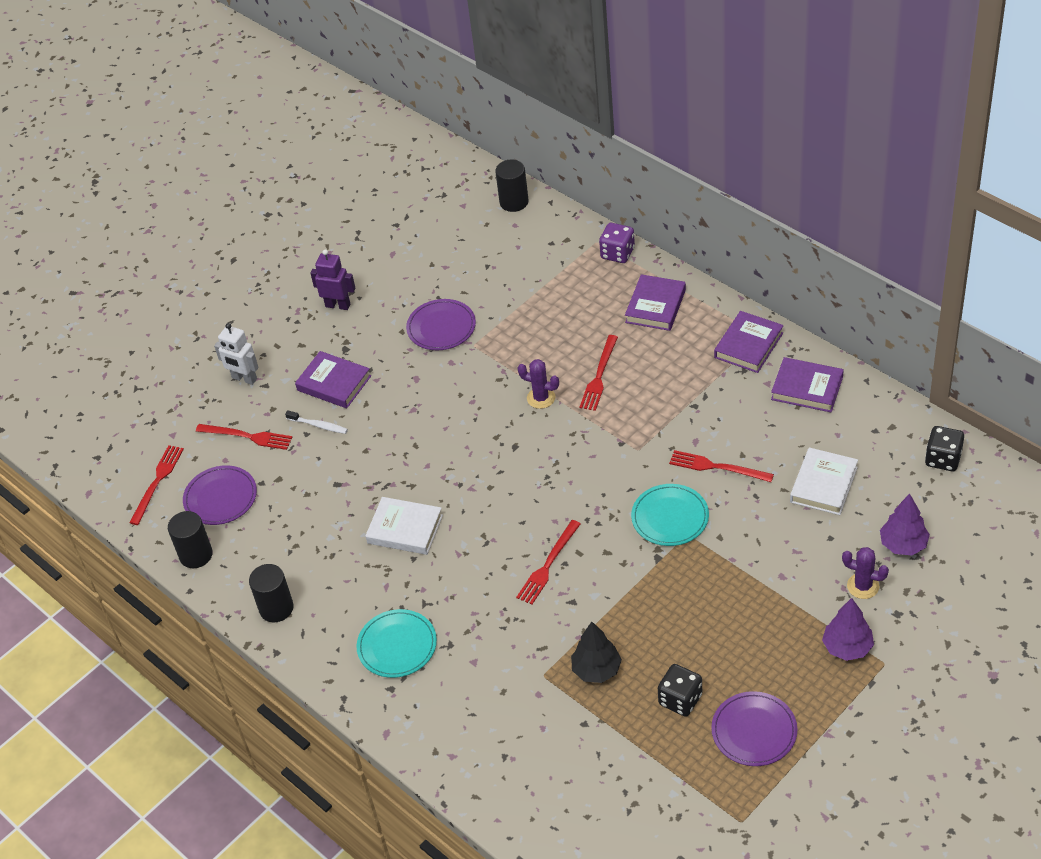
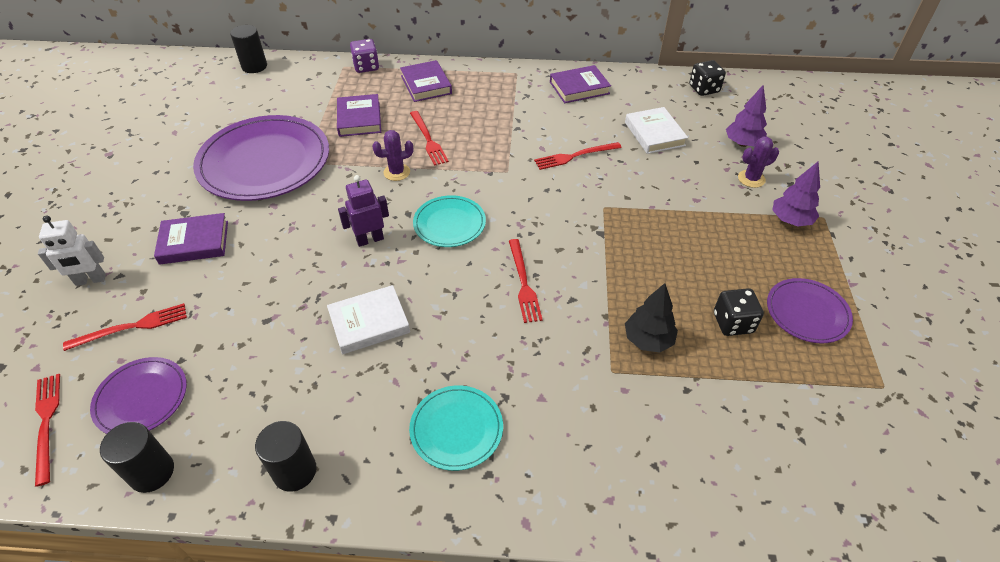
camera: 45 degrees left, 0 degrees up
(318, 425) = (206, 282): white toothbrush -> none
(338, 305) = (150, 185): purple robot -> purple robot (370, 239)
(441, 327) = (264, 162): purple plate -> purple plate, size x1.97
(670, 517) = (579, 202): turquoise plate -> turquoise plate (449, 223)
(748, 345) = (514, 81): purple book -> purple book (359, 119)

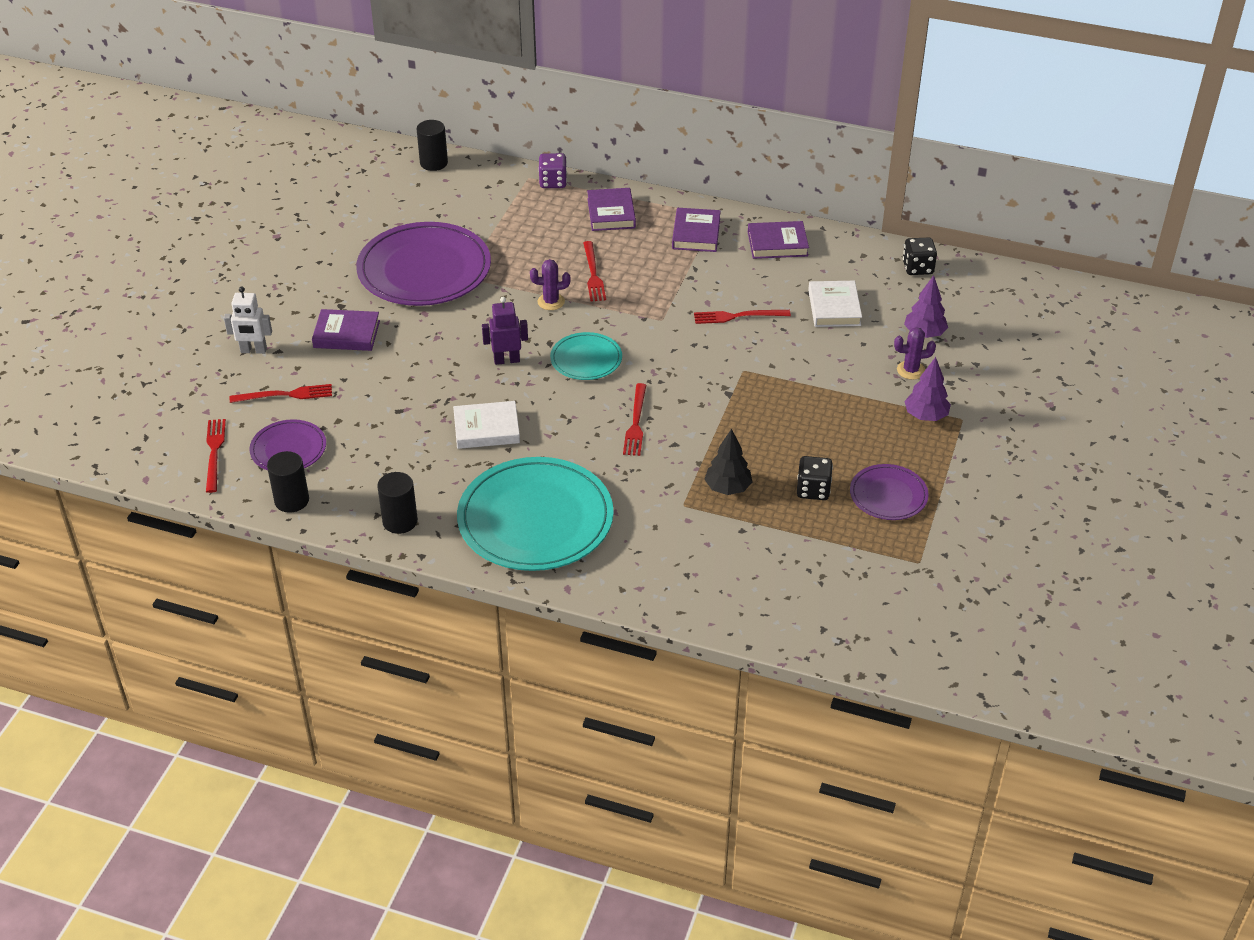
camera: 15 degrees right, 5 degrees down
(359, 119) = (529, 240): purple book -> purple book (696, 234)
(456, 429) = (535, 519): turquoise plate -> turquoise plate, size x1.97

